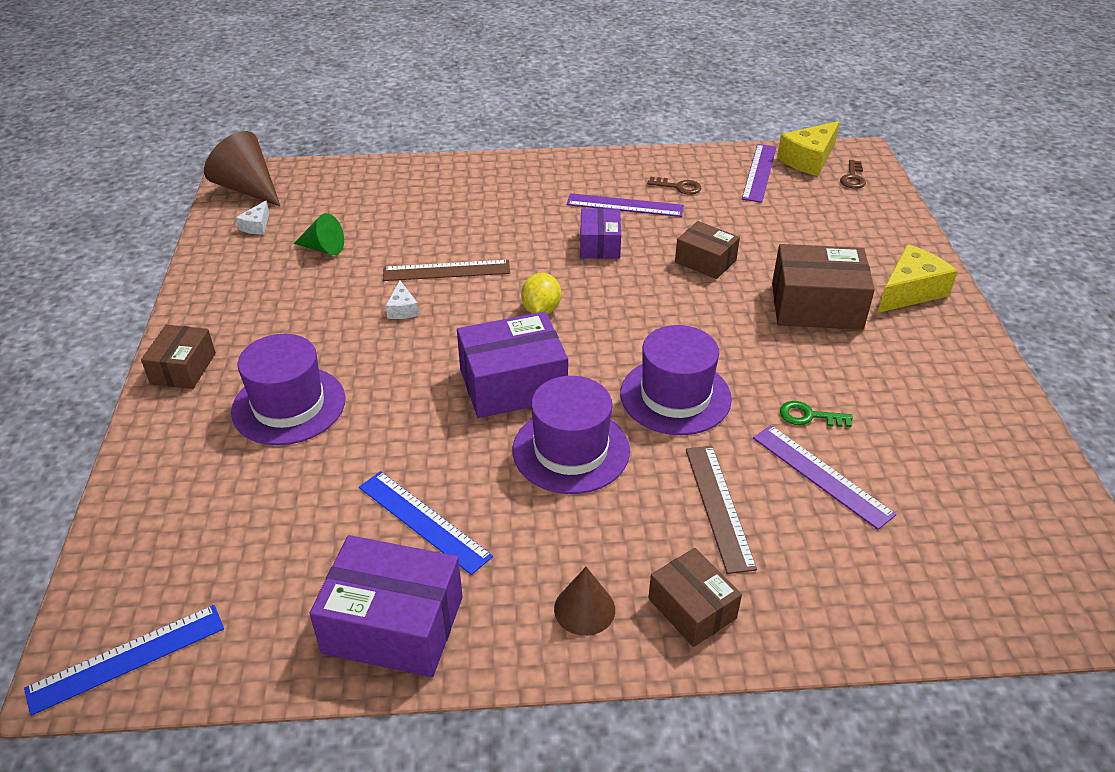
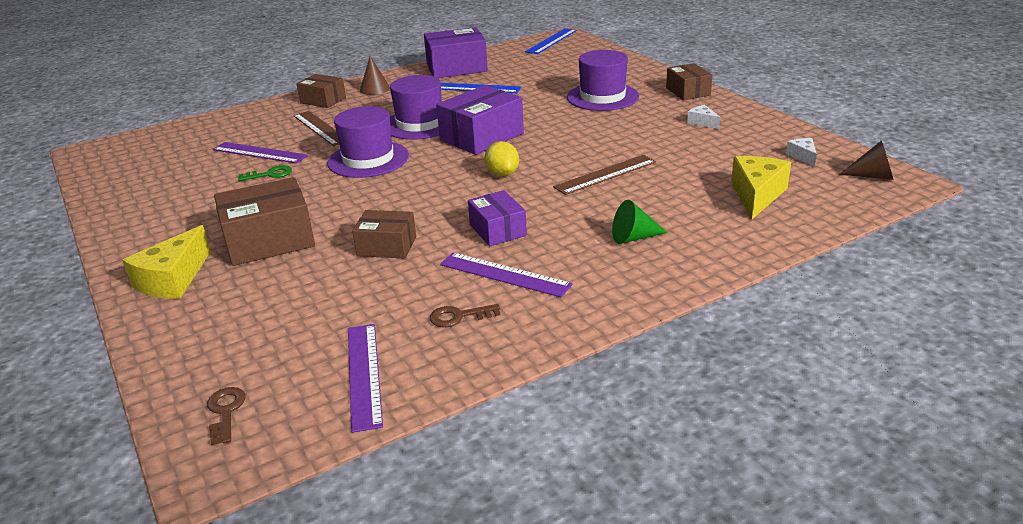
camera: 155 degrees right, 10 degrees down
(247, 189) = (872, 176): brown cone -> brown cone, size x0.60
(323, 248) = (723, 159): green cone -> green cone (634, 237)
(402, 309) = (604, 147): white cheese -> white cheese (702, 122)
(625, 205) = (504, 274): purple ruler -> purple ruler turned 45 degrees clockwise
(808, 159) = (295, 425): yellow cheese -> yellow cheese (757, 195)

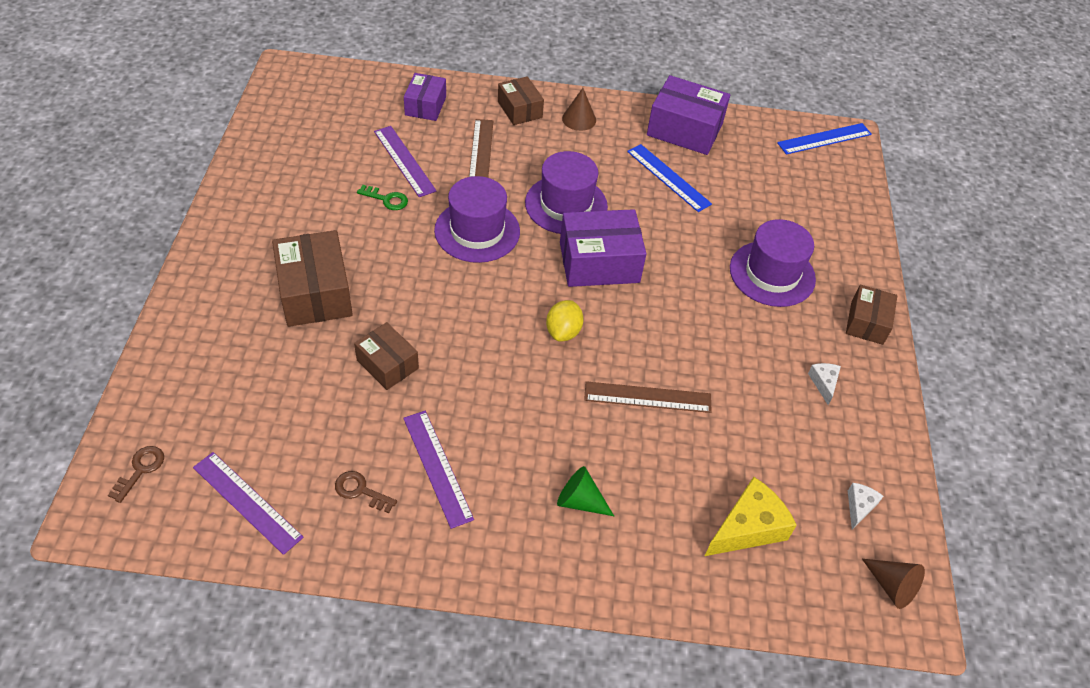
camera: 30 degrees right, 20 degrees up
(173, 279) = (218, 293): yellow cheese -> none
(269, 240) = (315, 292): brown box -> brown box turned 60 degrees clockwise
(364, 374) = (247, 502): purple ruler -> purple ruler turned 75 degrees counterclockwise
(497, 230) = (485, 407): purple box -> purple box (425, 106)

